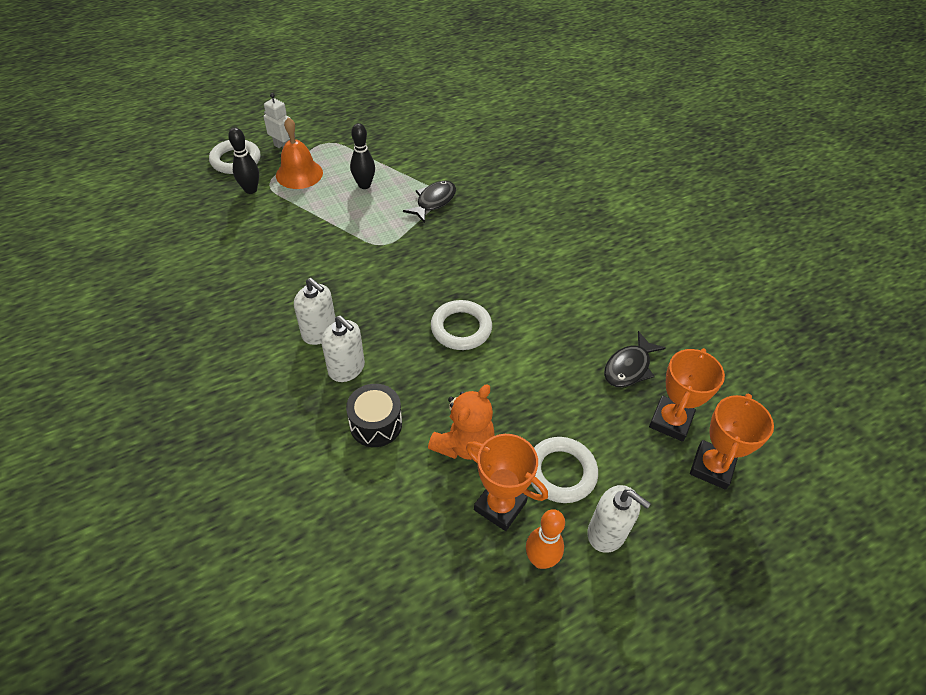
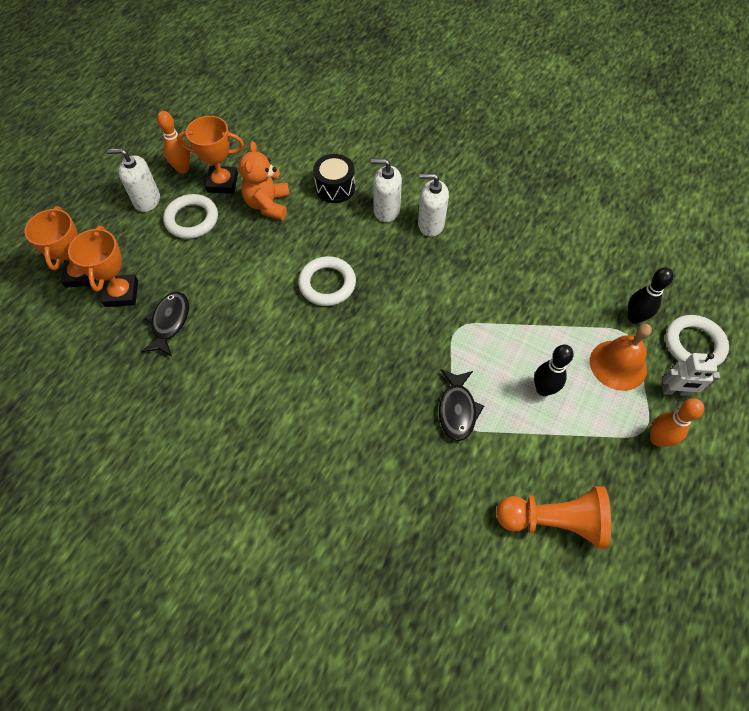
camera: 150 degrees right, 10 degrees up
(326, 136) = (657, 439): none -> orange bowling pin
(429, 135) = (553, 521): none -> orange pawn

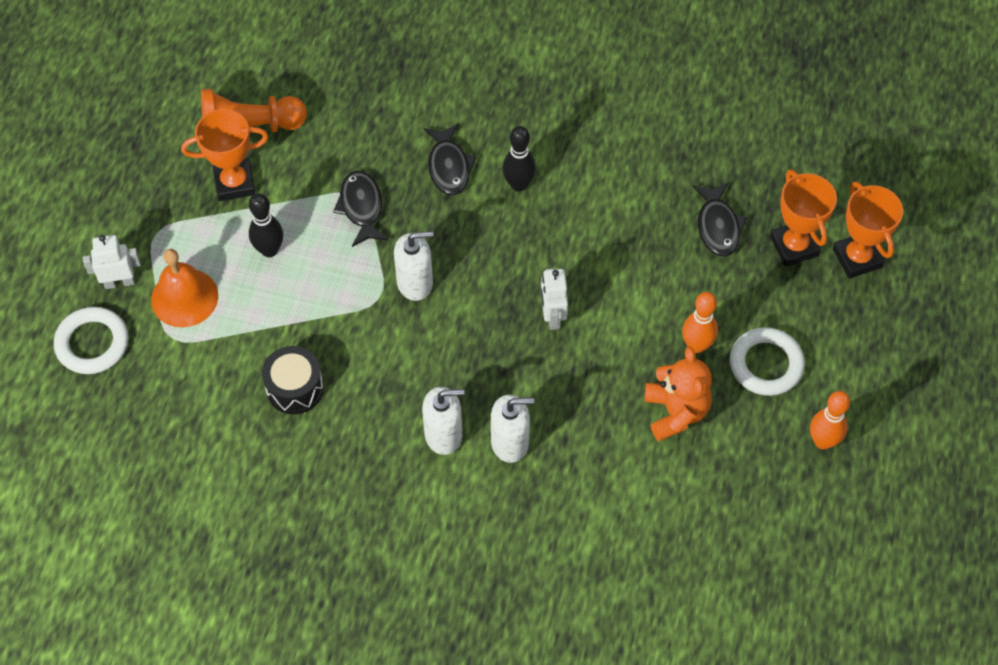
camera: 165 degrees right, 0 degrees up
(147, 200) = (842, 378): white soap dispenser -> white soap dispenser (415, 282)
(222, 183) = (755, 432): orange trophy -> orange trophy (234, 183)
(327, 284) = (552, 316): white ring -> white robot
(335, 188) = (594, 463): black drum -> black drum (295, 388)
(370, 431) = (449, 166): none -> black fish
(634, 318) = (163, 361): black bowling pin -> black bowling pin (518, 184)
(657, 439) = (143, 226): orange bowling pin -> orange bowling pin (696, 345)

